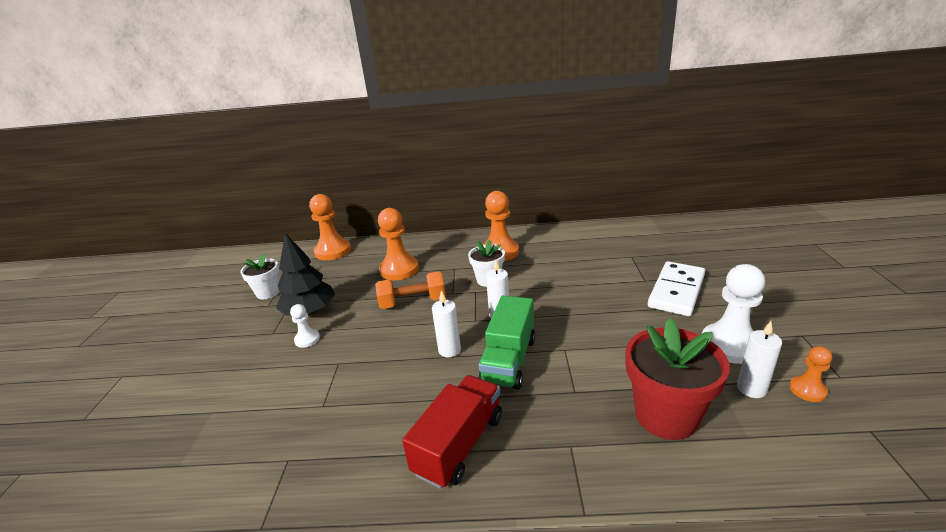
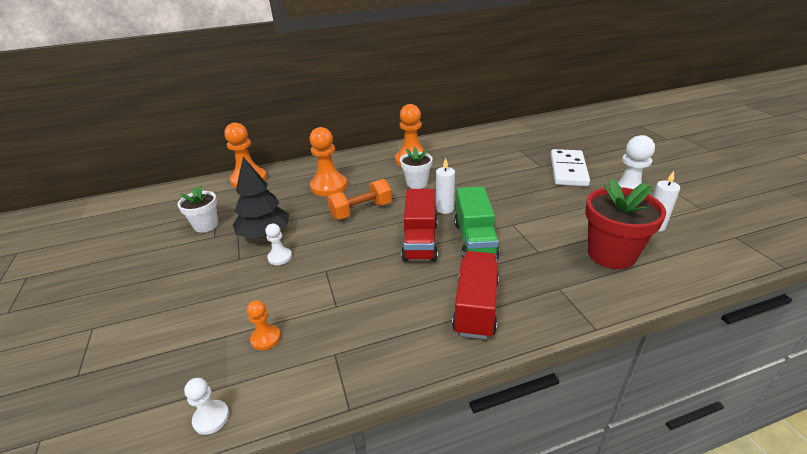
camera: 20 degrees left, 5 degrees up
(145, 496) = (211, 418): none -> white pawn
(449, 350) = (420, 241): white candle -> red truck
(807, 390) = (688, 220): orange pawn -> orange pawn (266, 338)

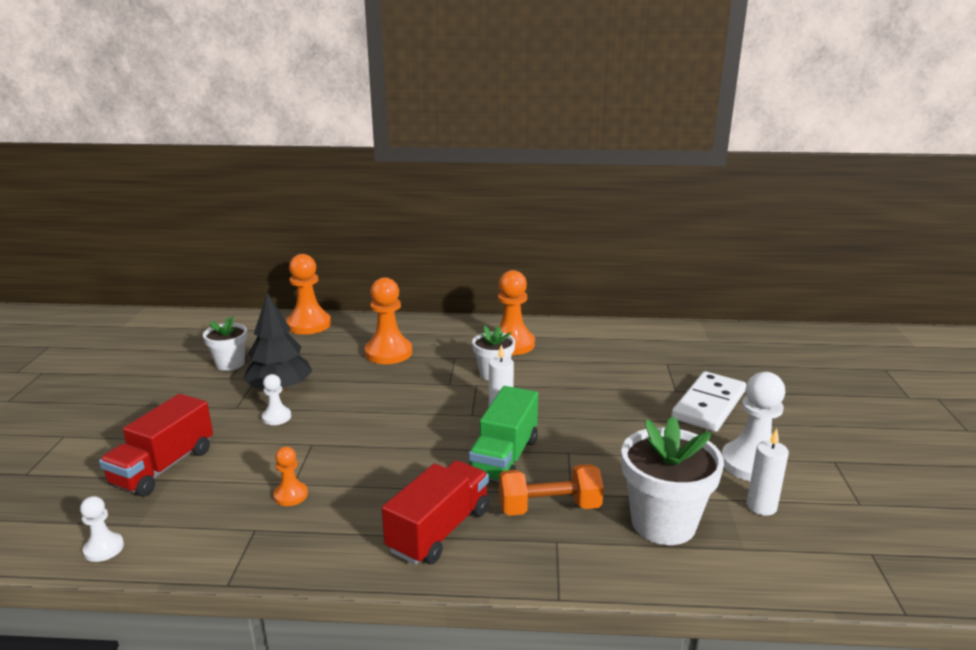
camera: 20 degrees right, 10 degrees down
(266, 338) = (202, 493): orange pawn -> orange pawn (291, 495)
(361, 211) = (402, 389): orange dumbbell -> orange dumbbell (549, 507)
(420, 241) = (439, 442): red truck -> red truck (163, 467)
(611, 254) = (663, 523): red flower pot -> white flower pot

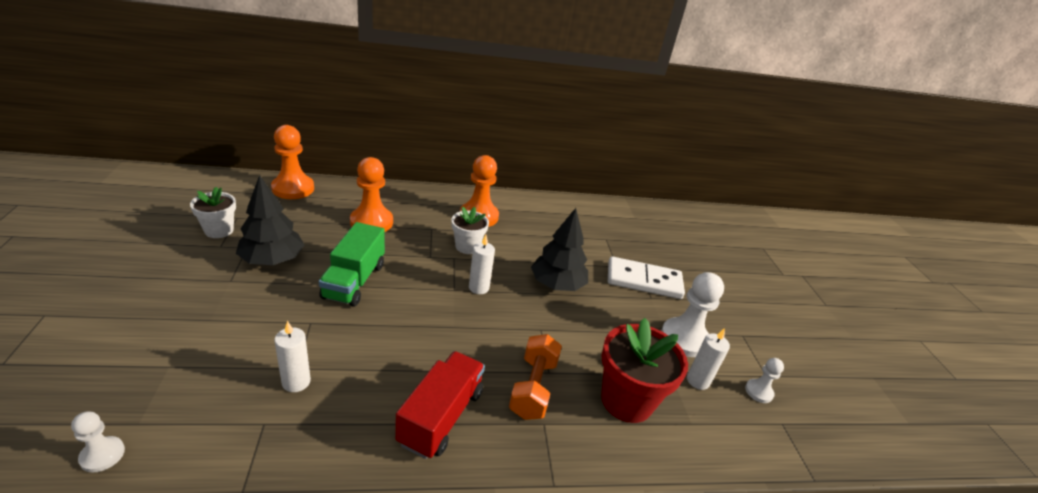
camera: 15 degrees left, 10 degrees up
(163, 467) = (160, 352): red truck -> none
(276, 417) = (272, 292): white pawn -> white pawn (758, 392)
(291, 495) = (296, 382): orange pawn -> white candle
(504, 458) = (488, 335): green truck -> green truck (354, 281)
(549, 507) = (533, 388): orange dumbbell -> orange dumbbell turned 60 degrees counterclockwise
(595, 409) = (557, 285): none -> black tree
(663, 523) = (626, 400): white flower pot -> red flower pot
(708, 405) = (644, 281): white domino -> white domino turned 75 degrees clockwise

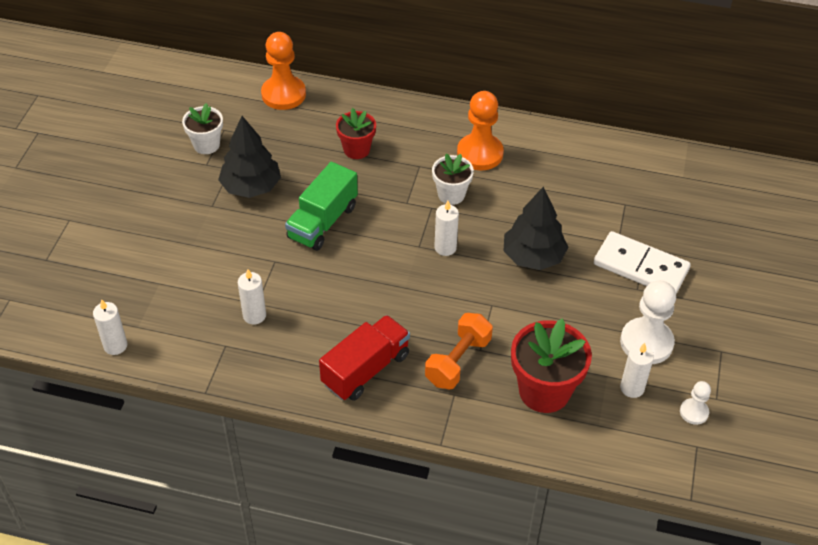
camera: 25 degrees right, 15 degrees up
(102, 455) = (115, 345): white pawn -> white candle
(371, 222) = (356, 150): orange pawn -> red flower pot

